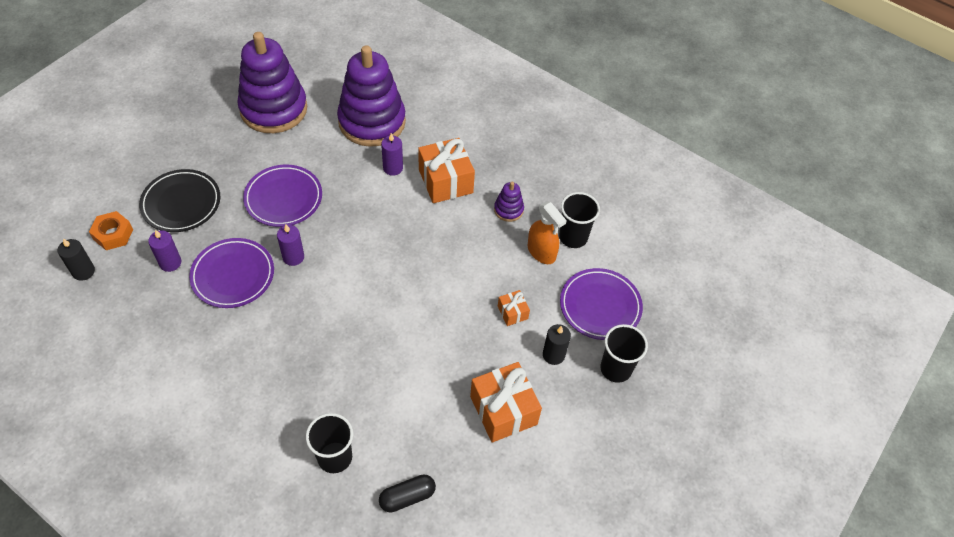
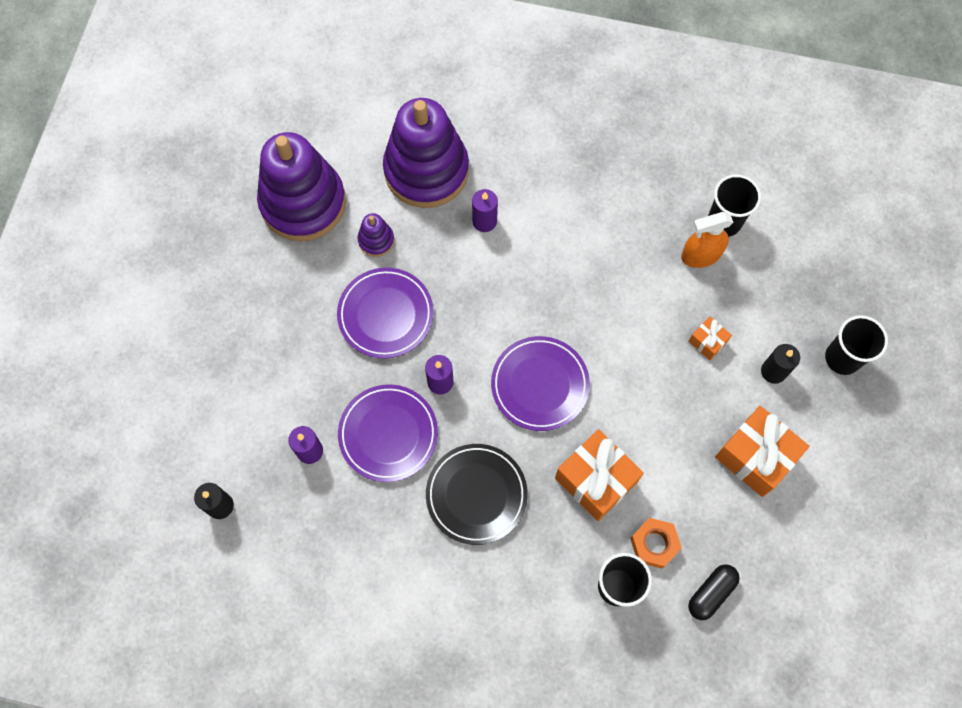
camera: 20 degrees left, 15 degrees up
(113, 234) = (223, 446): orange nut -> orange nut (654, 544)
(181, 203) = (274, 373): black plate -> black plate (476, 495)
(445, 181) = (552, 212): orange gift -> orange gift (595, 480)
(508, 210) = (639, 218): purple stacking toy -> purple stacking toy (376, 240)
(541, 252) = (700, 255): orange spray bottle -> orange spray bottle turned 135 degrees clockwise
(600, 306) = (792, 293): purple plate -> purple plate (540, 385)

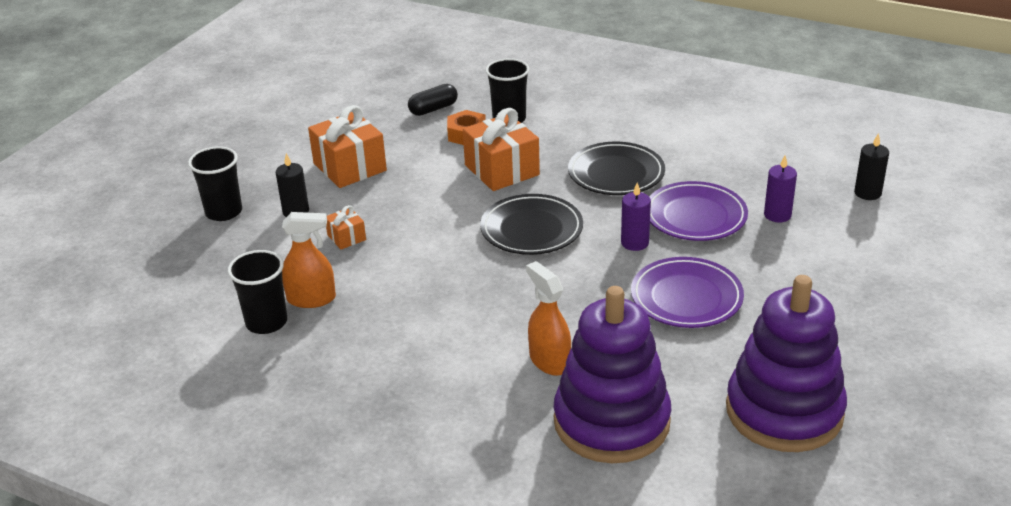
camera: 165 degrees left, 35 degrees down
(376, 240) = (689, 361): purple stacking toy -> none
(484, 221) = (549, 361): purple candle -> orange spray bottle
(540, 385) = (531, 229): purple plate -> black plate

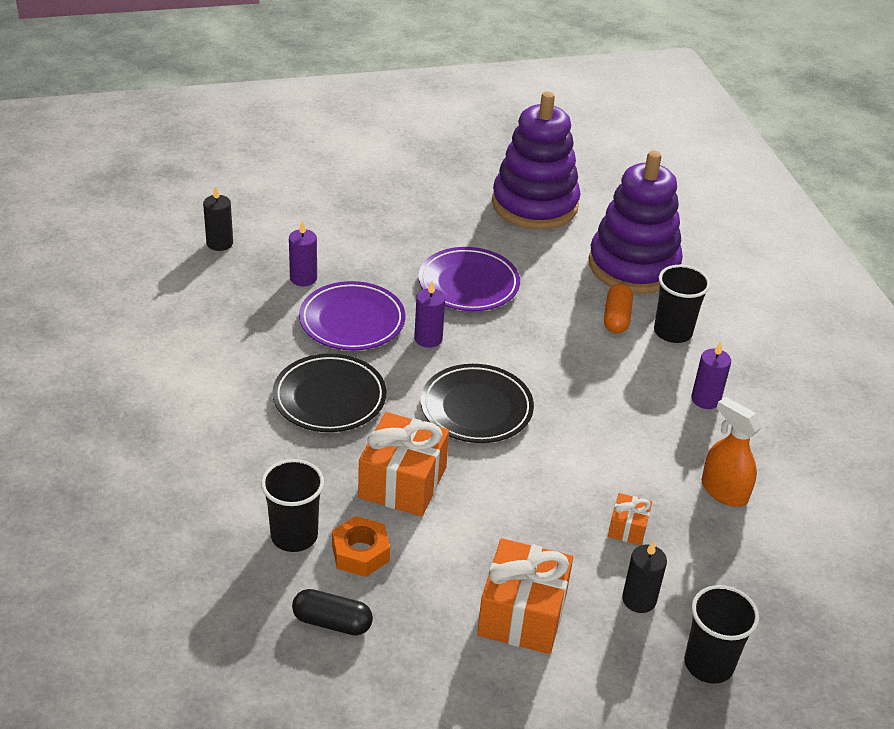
camera: 135 degrees left, 5 degrees up
(266, 322) = (781, 499): black cup -> black cup (673, 332)
(398, 350) = (705, 399): none -> purple candle
(549, 361) = (616, 318): orange spray bottle -> orange capsule

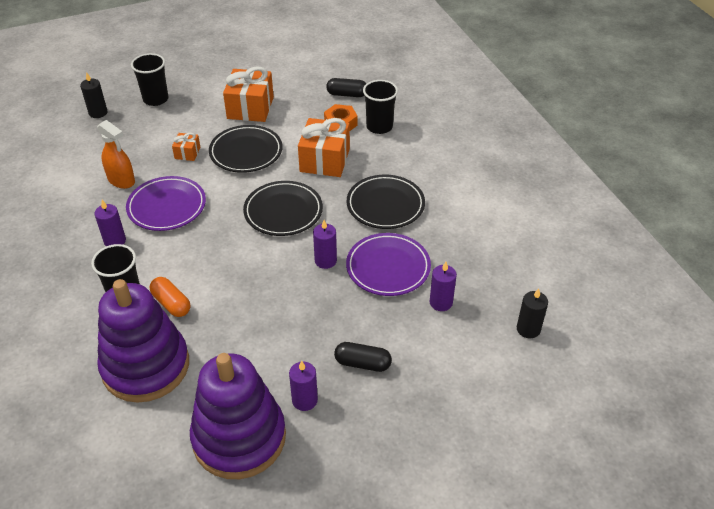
camera: 175 degrees right, 5 degrees up
(407, 239) = (362, 363): none -> black capsule
(468, 284) = (299, 319): purple plate -> purple plate (167, 207)
(471, 221) = (304, 400): none -> purple candle
(530, 516) = (246, 152): none -> black plate
(616, 318) = (171, 303): orange capsule -> orange capsule turned 45 degrees counterclockwise
(639, 600) = (187, 120): black candle -> black candle (98, 113)

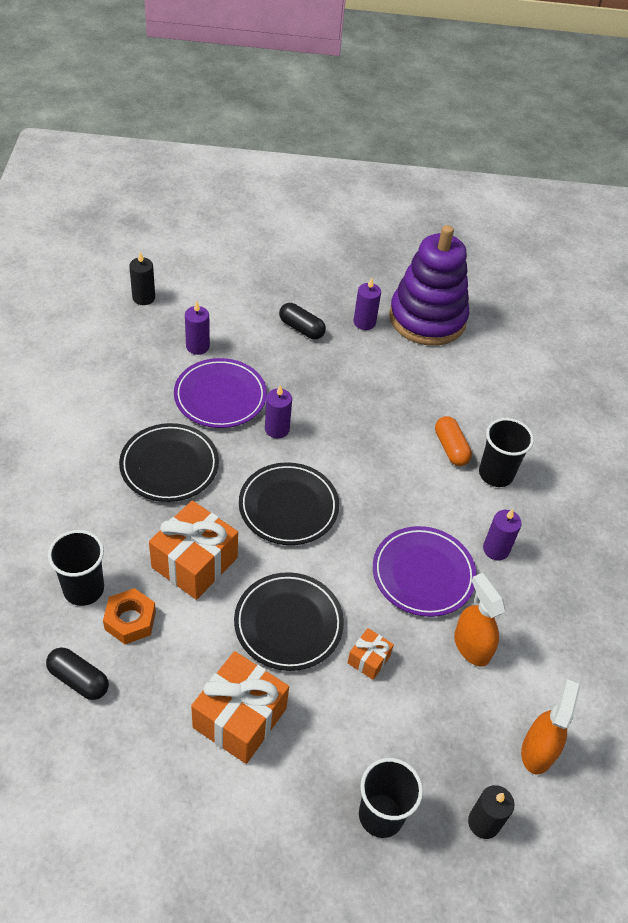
camera: 160 degrees left, 5 degrees up
(69, 148) = (538, 750): none -> orange spray bottle
(146, 366) = (489, 399): purple stacking toy -> none

